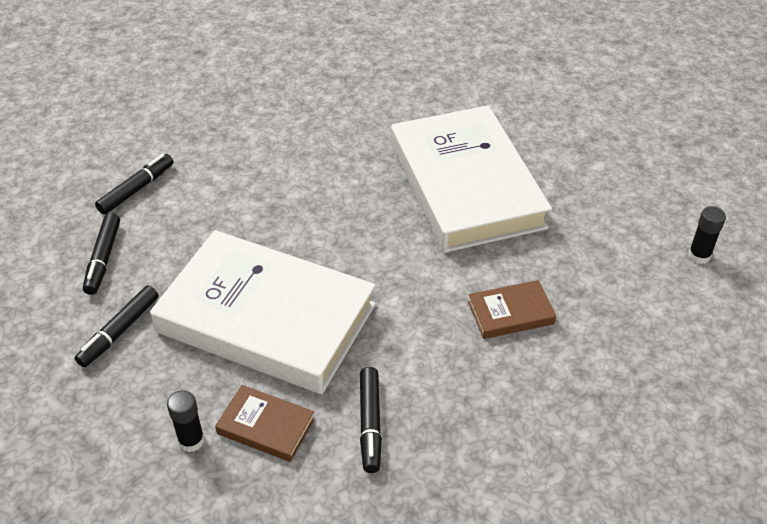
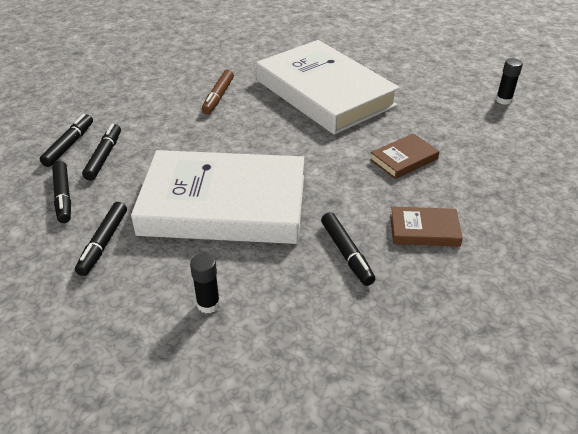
camera: 20 degrees left, 5 degrees down
(166, 215) = (104, 157): none -> black marker
(266, 426) = (265, 277): brown book -> brown book (424, 230)
(333, 159) = (218, 97): none -> brown marker

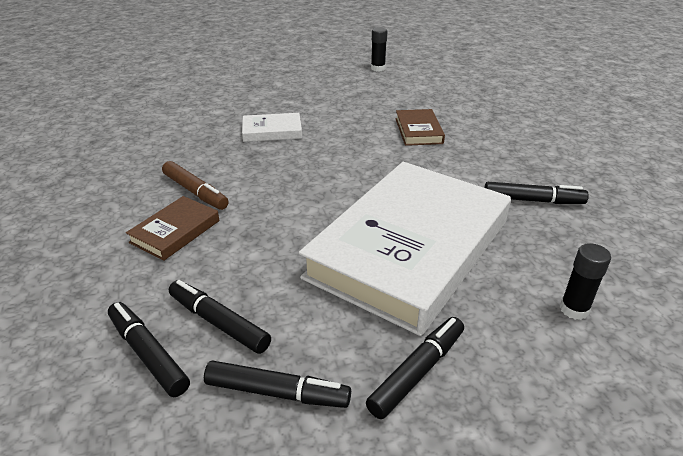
camera: 60 degrees left, 5 degrees down
(103, 243) = (417, 372): black marker -> black marker turned 90 degrees counterclockwise
(324, 93) = (272, 131): white book -> white book, size x0.41
(424, 230) = (521, 155): brown book -> brown book (175, 231)

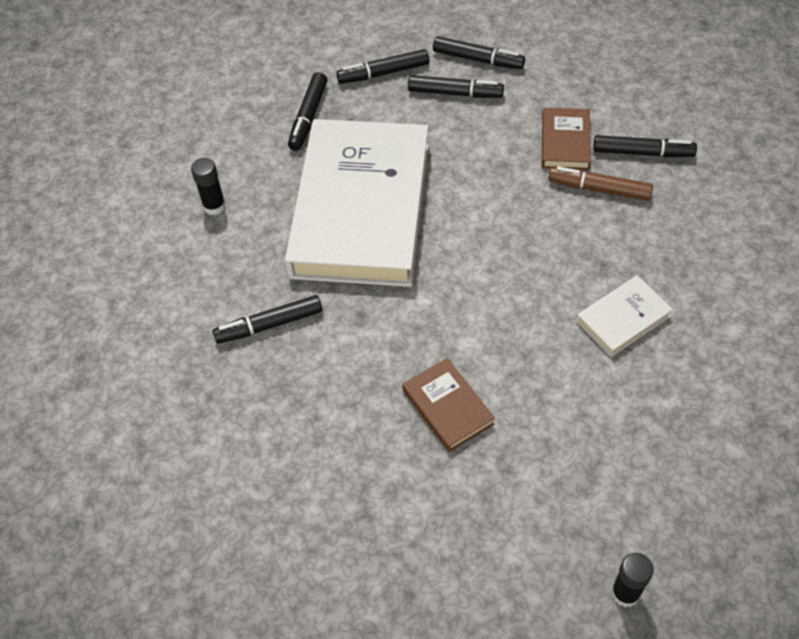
camera: 155 degrees right, 20 degrees up
(129, 201) = (642, 152): none -> black marker

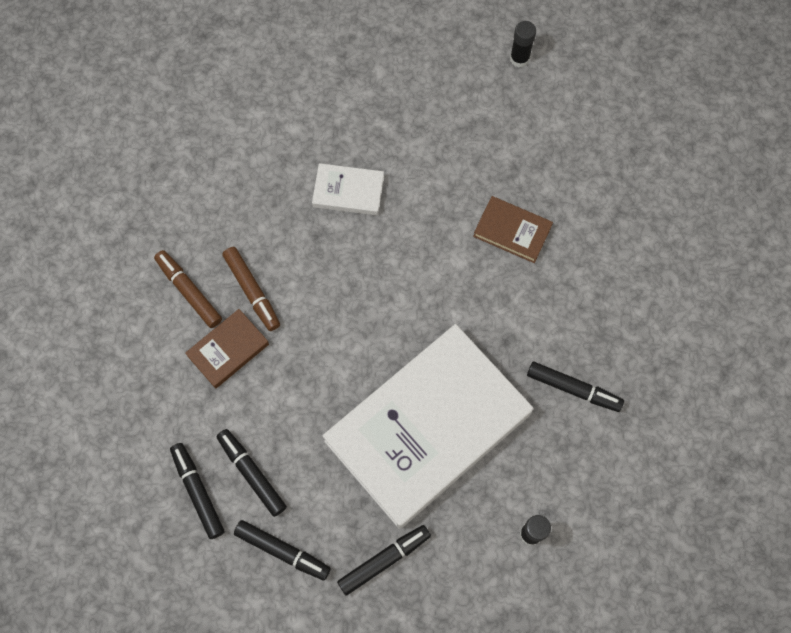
camera: 140 degrees left, 15 degrees up
(447, 407) = (512, 231): brown book -> brown book turned 75 degrees counterclockwise
(642, 152) = (189, 291): black marker -> brown marker

